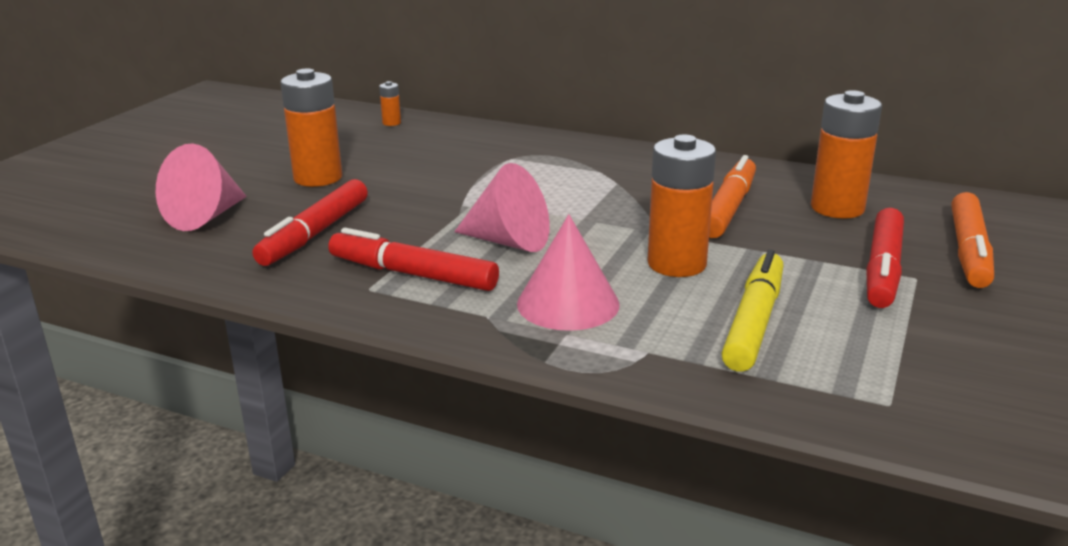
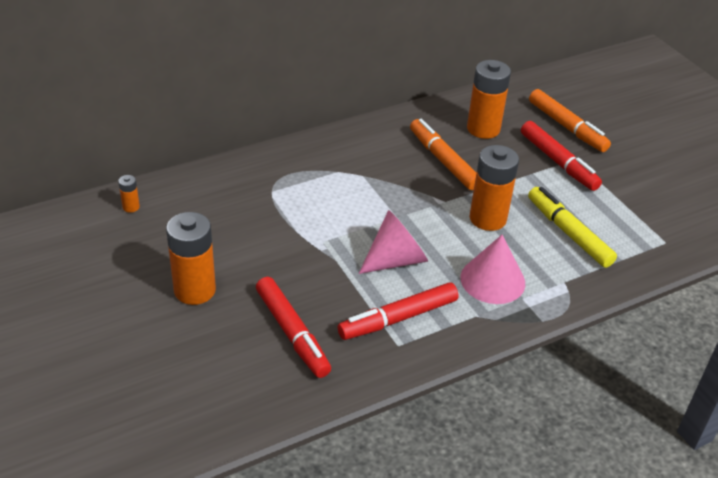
camera: 55 degrees left, 15 degrees up
(206, 217) = (199, 373): pink cone -> none

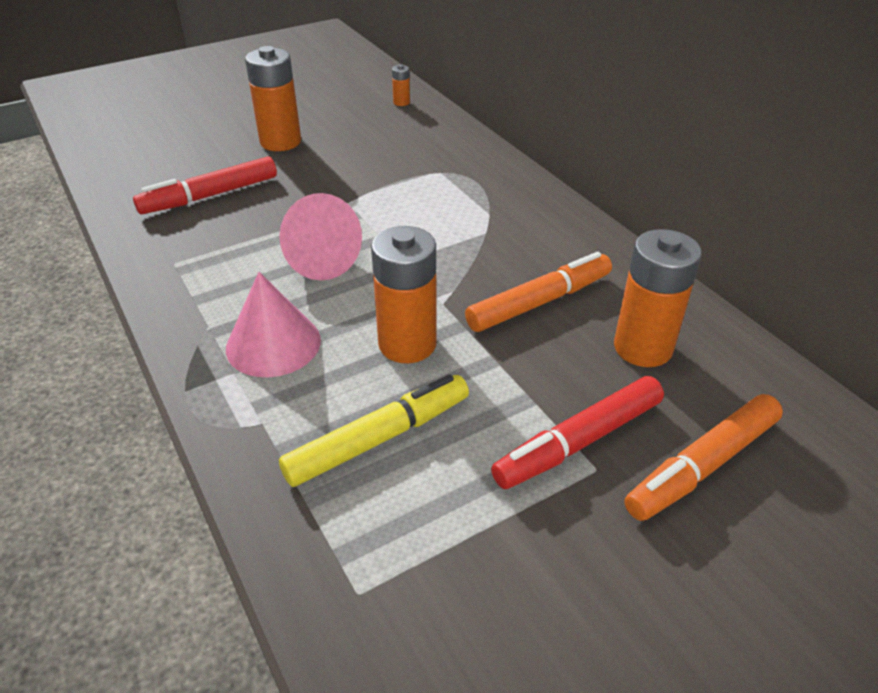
camera: 90 degrees right, 0 degrees up
(398, 318) = (216, 263): red marker -> none

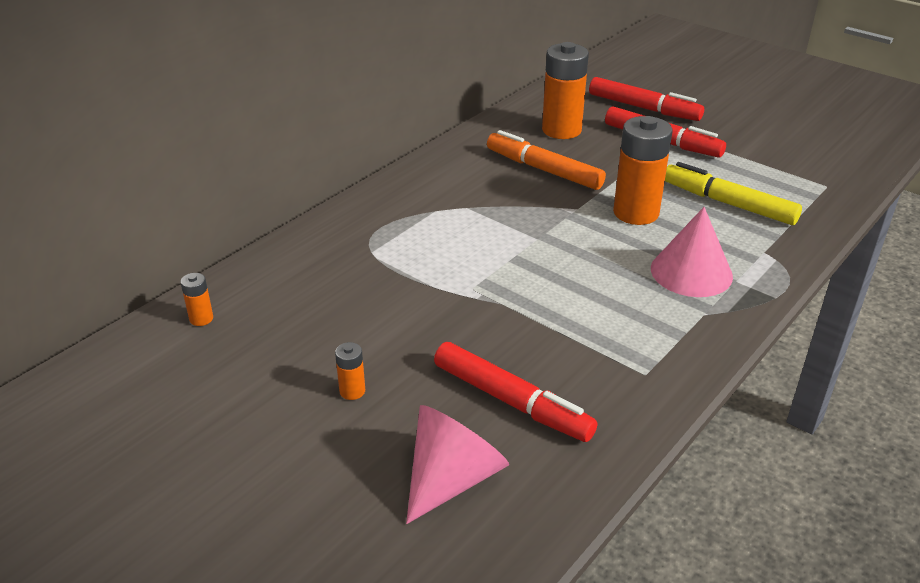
camera: 110 degrees left, 5 degrees down
(280, 142) = (352, 391): orange battery -> orange battery, size x0.44
(319, 260) = (570, 282): pink cone -> pink cone (452, 478)
(702, 466) = (644, 108): orange marker -> red marker

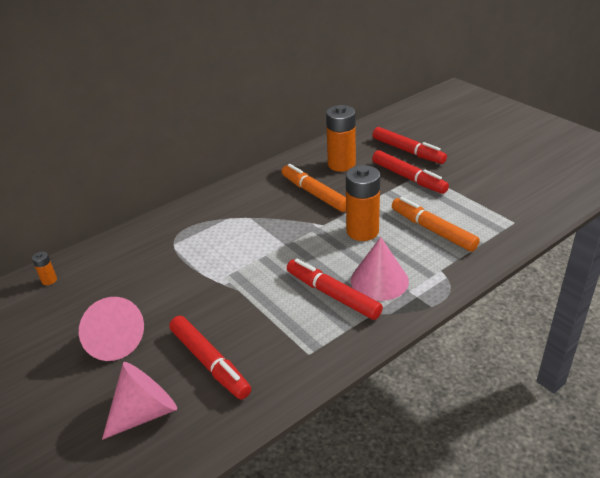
camera: 15 degrees right, 0 degrees up
(352, 391) = (114, 341): orange battery -> pink cone
(638, 296) = (332, 295): none -> red marker
(728, 203) = (432, 230): yellow marker -> orange marker

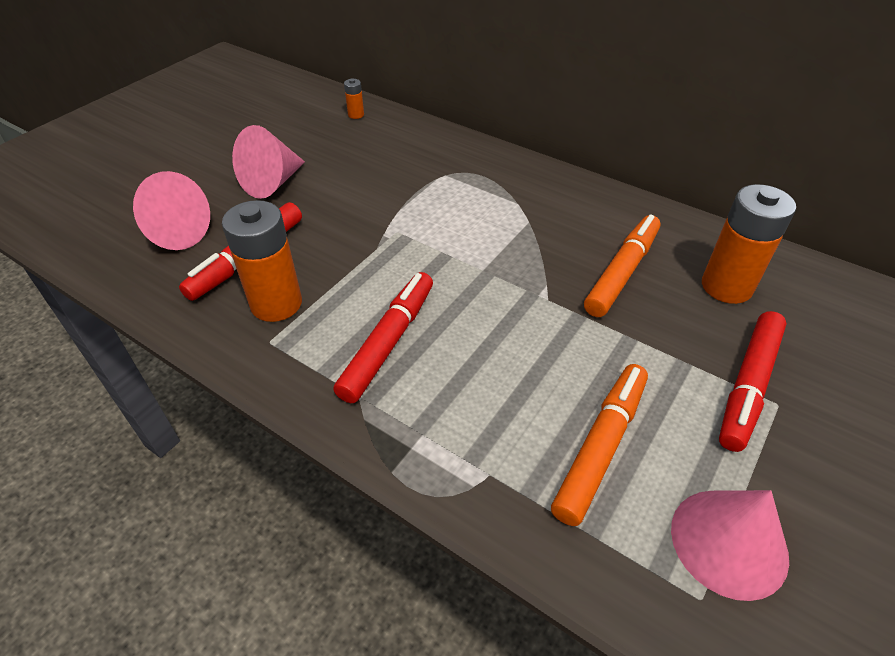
camera: 70 degrees right, 10 degrees up
(362, 231) = (551, 348): orange battery -> orange battery (276, 304)
(379, 280) = (435, 391): pink cone -> pink cone (729, 542)
(408, 151) = (842, 371): red marker -> none

